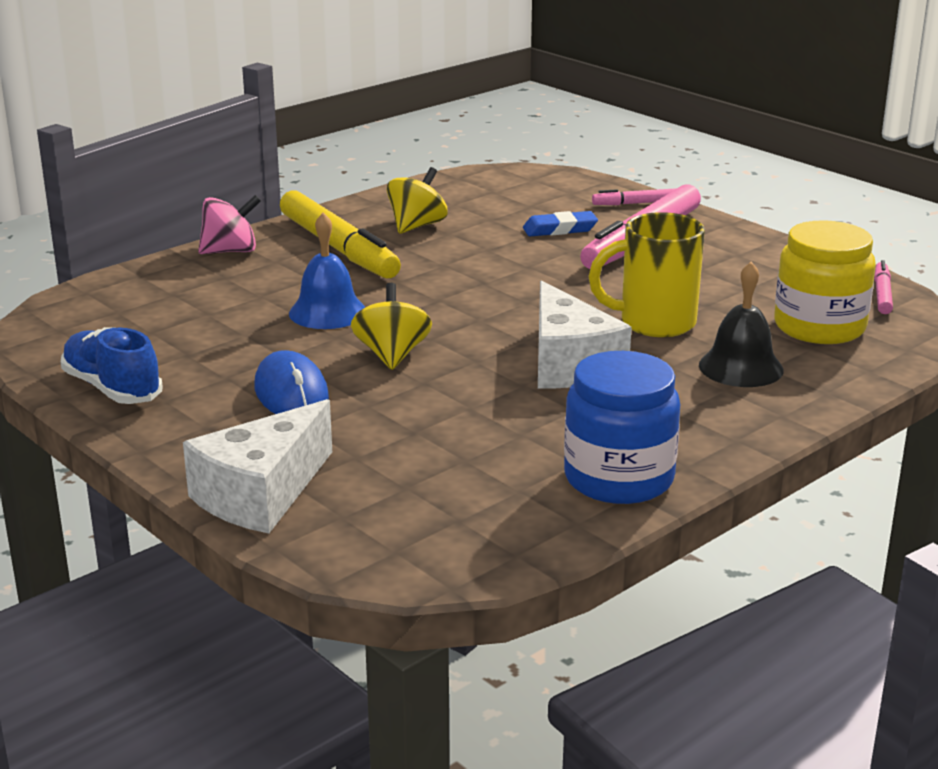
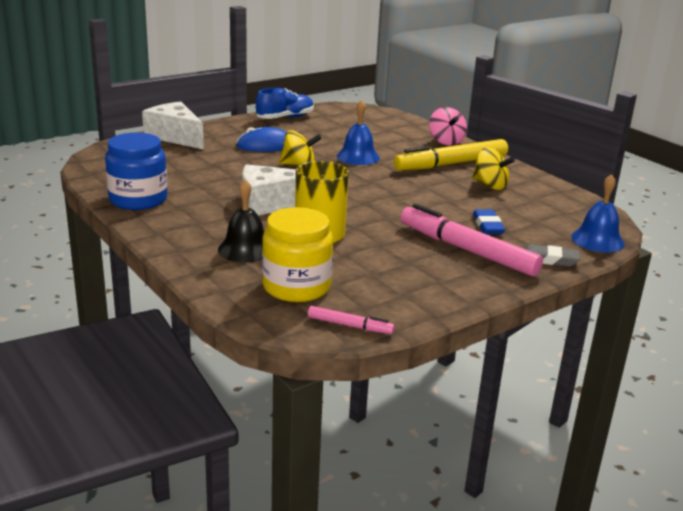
camera: 95 degrees right, 0 degrees up
(566, 180) = (597, 240): none -> blue bell
(636, 203) = (549, 259): pink marker -> grey eraser

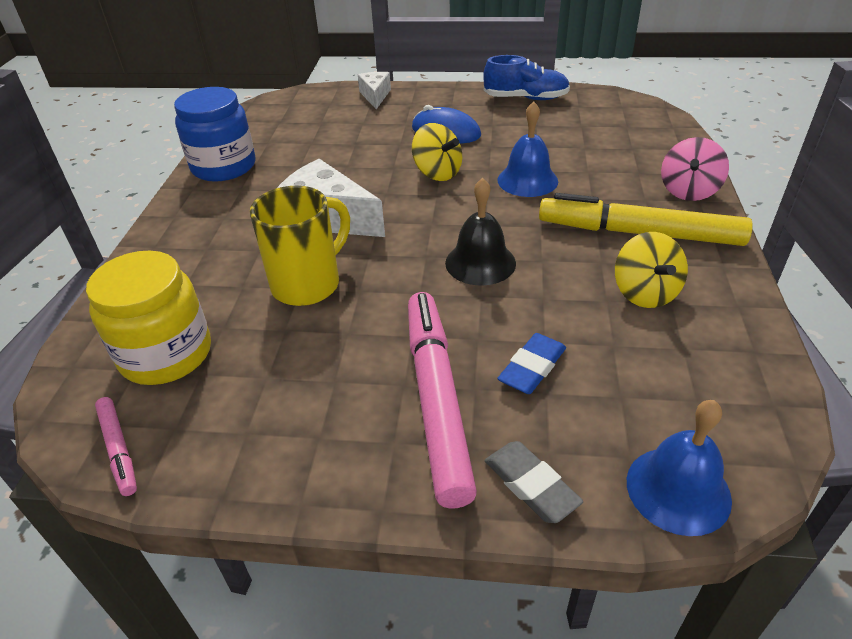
camera: 45 degrees right, 15 degrees up
(175, 137) = (375, 96): white cheese -> white cheese, size x0.58
(245, 249) = (207, 273): black bell -> black bell (480, 262)

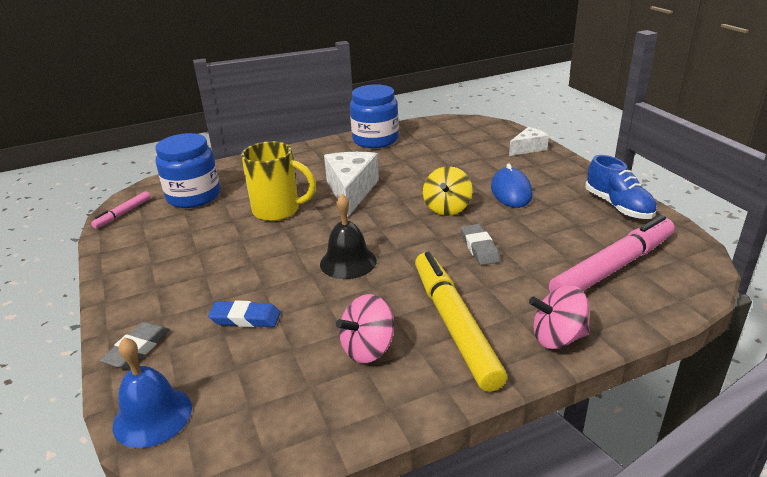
camera: 60 degrees right, 10 degrees down
(166, 354) = (193, 196): yellow jar -> blue jar
(436, 399) = (197, 290): pink marker -> pink marker (613, 267)
(527, 180) = (479, 248): blue bell -> grey eraser
(645, 293) = (368, 349): yellow spinning top -> pink spinning top

